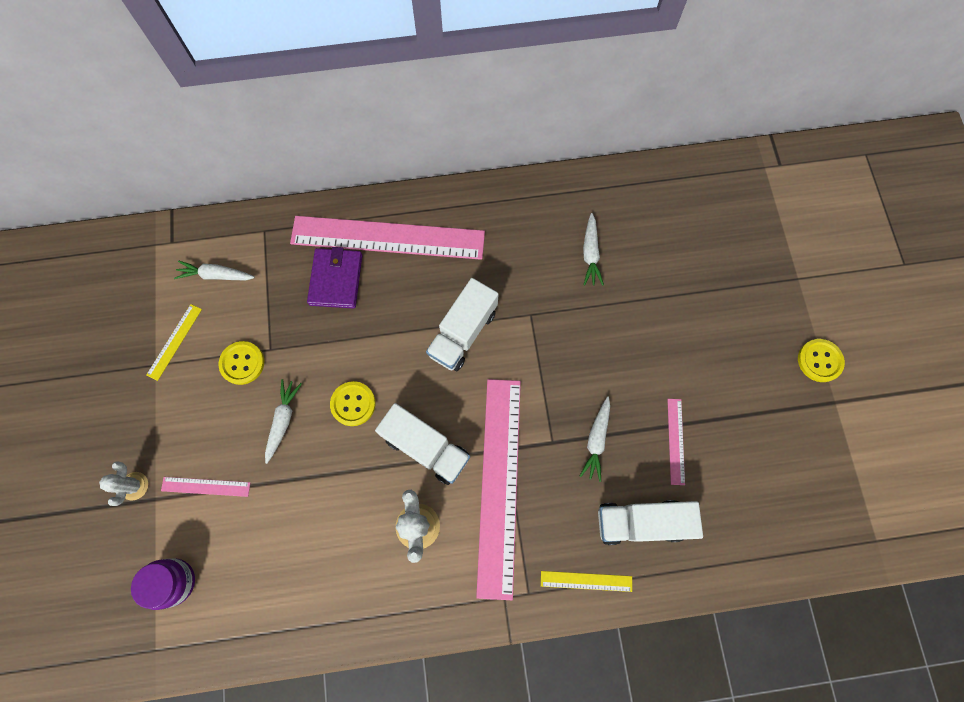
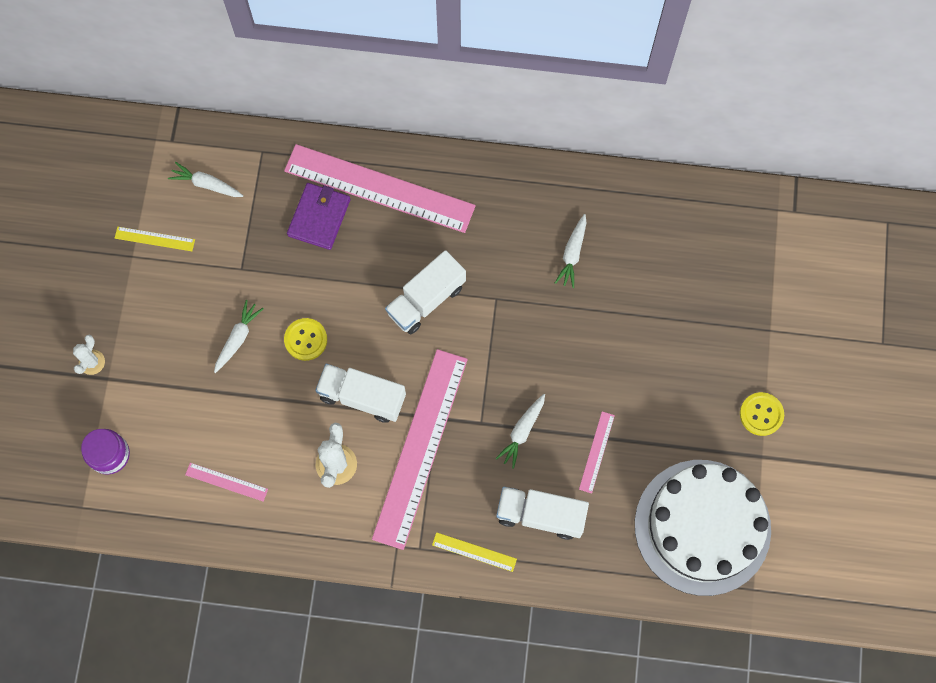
camera: 15 degrees right, 0 degrees up
(174, 342) = (154, 239): yellow ruler -> yellow ruler turned 60 degrees clockwise
(206, 487) = (155, 379): pink ruler -> pink ruler (226, 482)
(242, 363) = (212, 275): yellow button -> none
(426, 447) = (362, 397): white truck -> white truck turned 150 degrees clockwise
(804, 489) = (702, 527): none -> white cake

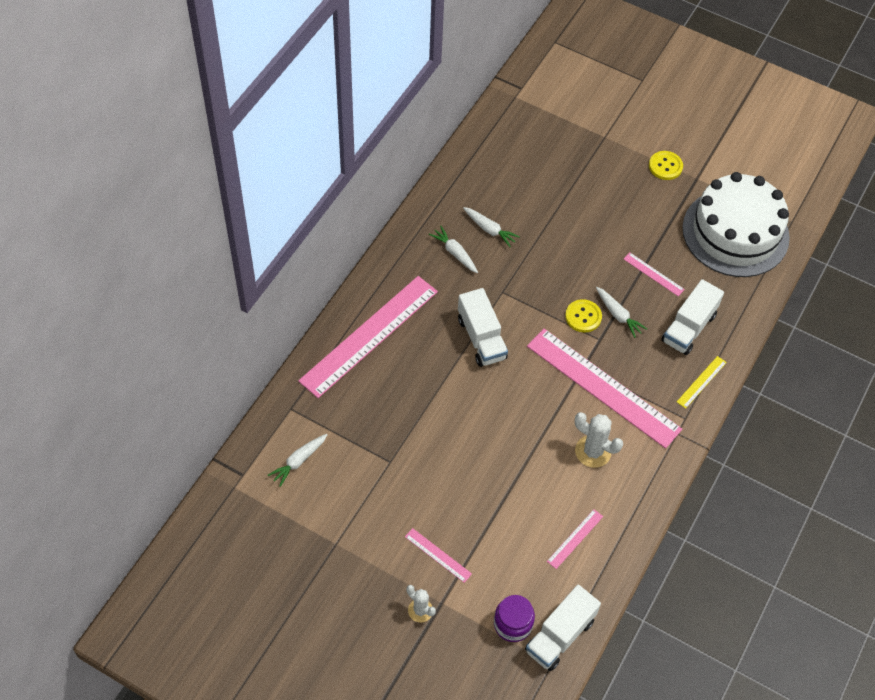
camera: 70 degrees left, 15 degrees down
(154, 239) = (329, 520): yellow ruler -> none
(156, 355) = (438, 555): none -> pink ruler
(238, 338) = (451, 486): white carrot -> white carrot (454, 253)
(306, 340) = (476, 435): yellow button -> yellow button (583, 317)
(319, 217) = (372, 387): purple wallet -> none
(362, 397) = (543, 412): white truck -> white truck (560, 635)

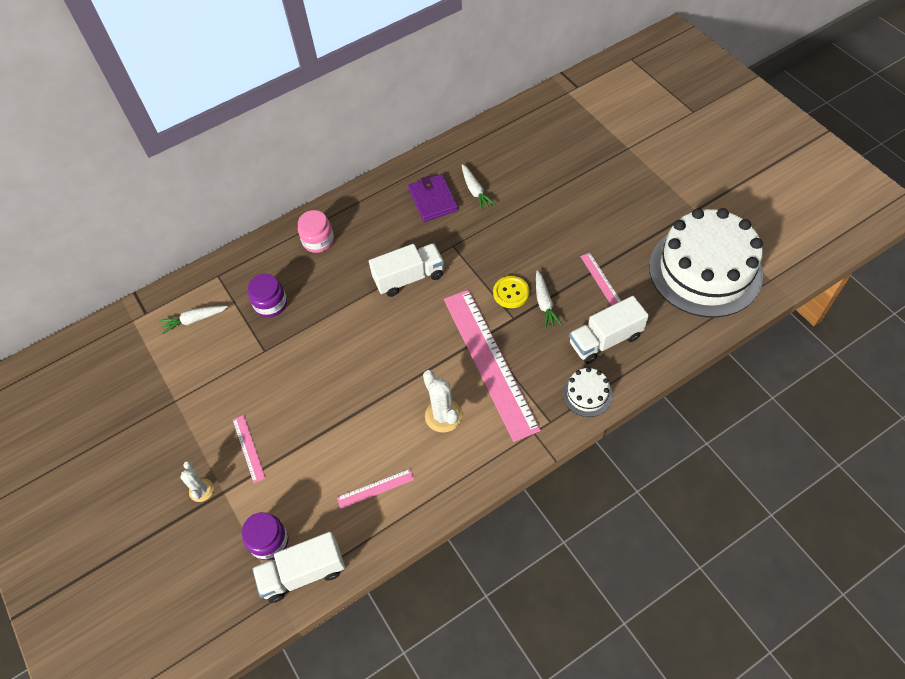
camera: 35 degrees right, 0 degrees up
(365, 415) = (271, 304): none -> purple jar
(369, 335) = (318, 241): pink ruler -> pink jar
(454, 253) = (433, 200): white carrot -> purple wallet
(481, 338) = (409, 278): white truck -> white truck turned 120 degrees counterclockwise
(665, 166) = (670, 190): yellow button -> none
(701, 382) = (587, 394): yellow ruler -> white cake

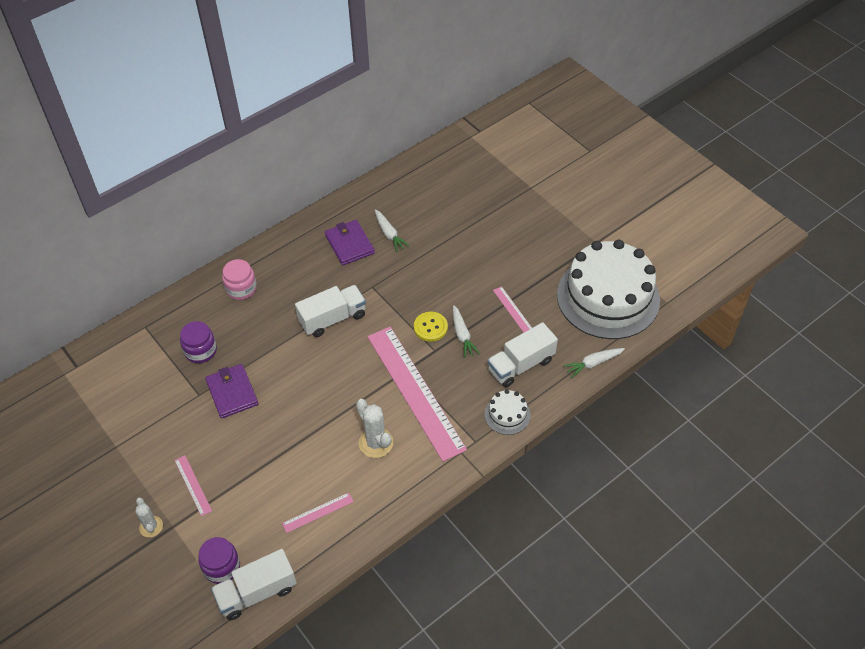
camera: 10 degrees left, 5 degrees down
(194, 320) = (126, 370): white carrot -> white carrot (593, 364)
(298, 351) = (232, 392): none -> purple wallet

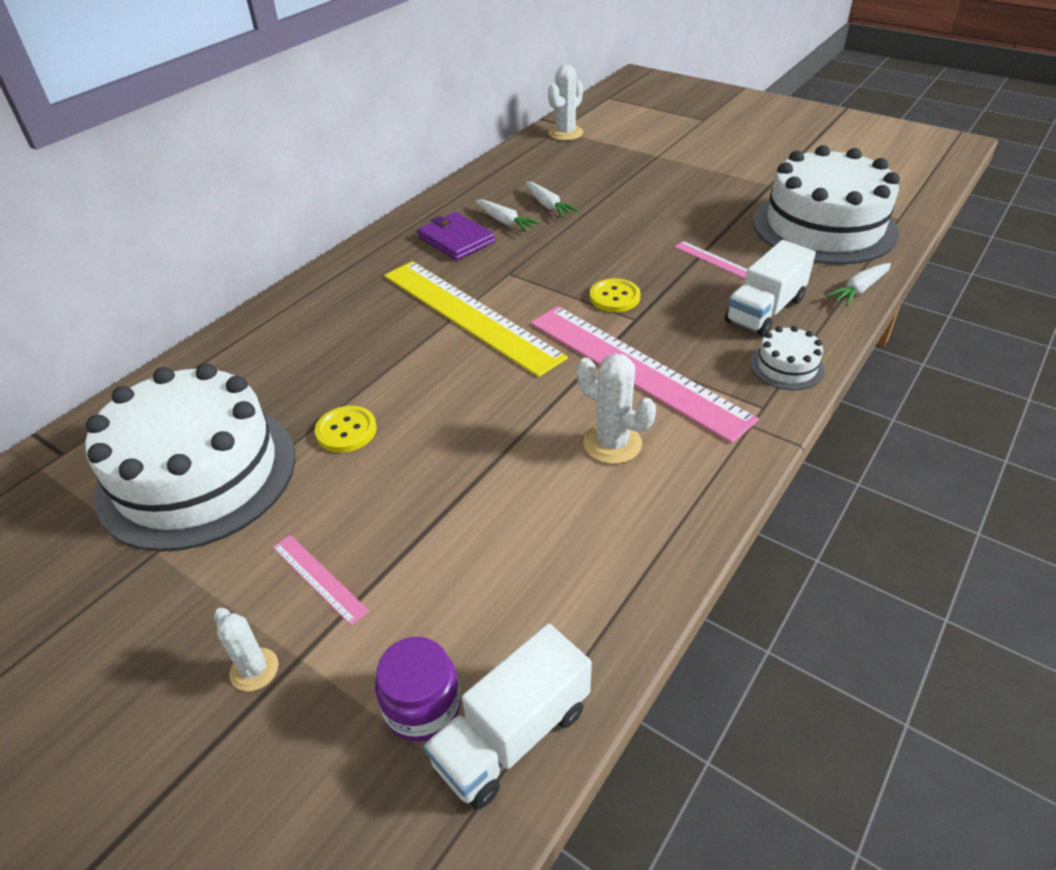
camera: 15 degrees left, 10 degrees down
(145, 401) = (197, 474): none -> white cake
(200, 351) = (276, 390): purple jar -> none
(232, 392) = (346, 431): purple wallet -> yellow button
(241, 288) = (318, 309): pink jar -> none
(318, 512) = (567, 564): pink ruler -> none
(332, 319) = (469, 315): white truck -> yellow ruler
(462, 335) = (664, 296): white carrot -> white carrot (548, 206)
(474, 142) = (565, 133): none -> white cactus

